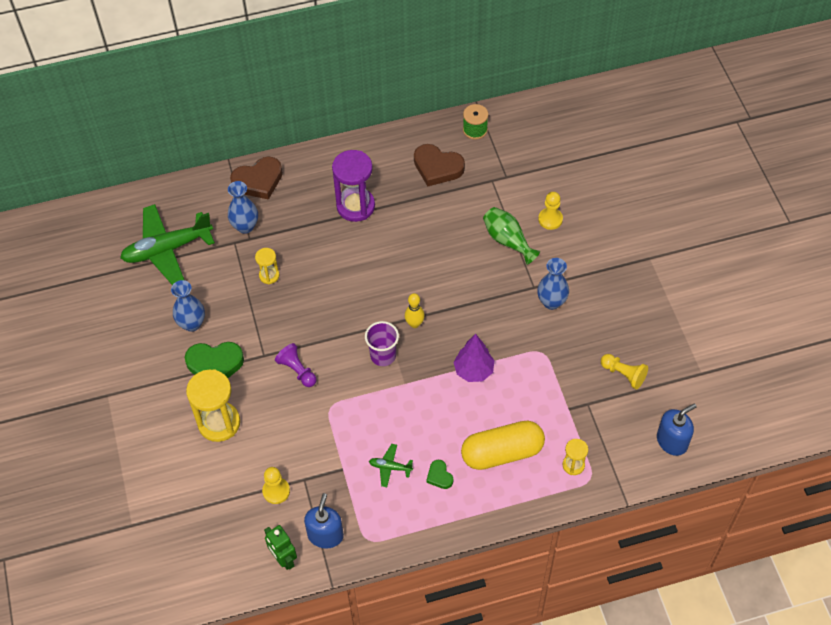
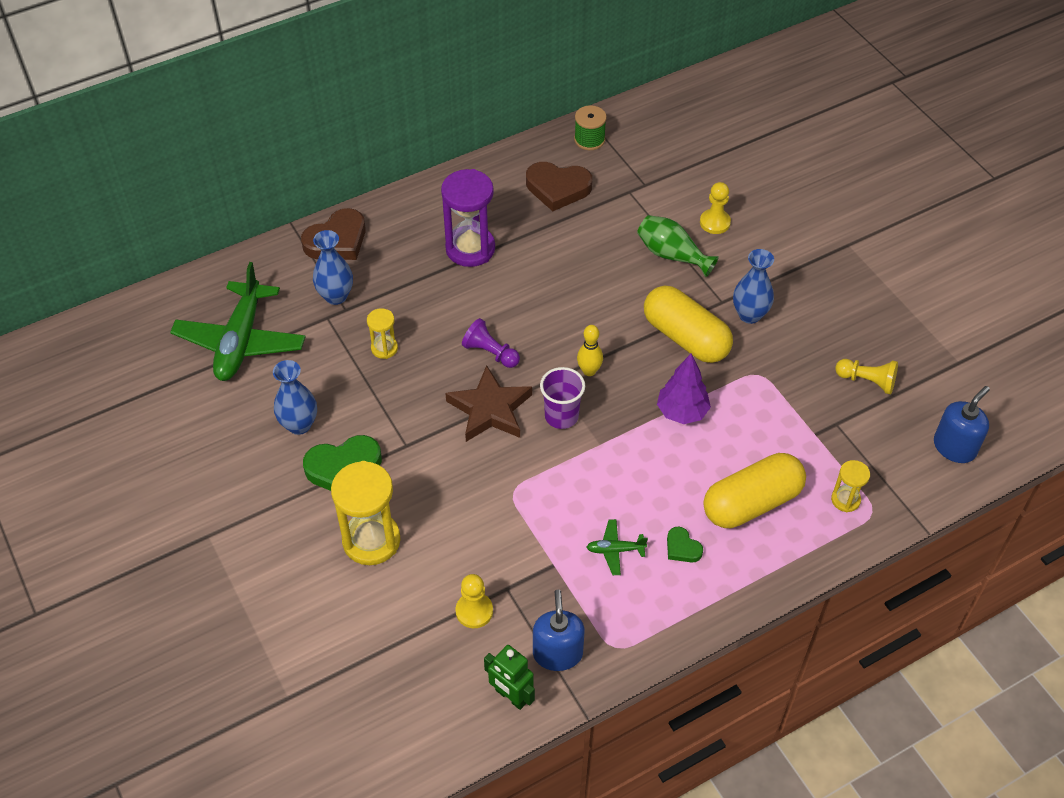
camera: 15 degrees left, 5 degrees down
(167, 249) = (241, 341): green plane -> green plane turned 45 degrees counterclockwise
(297, 370) = (456, 455): purple pawn -> purple pawn (490, 353)
(332, 339) = (490, 409): none -> brown star
(496, 311) = (685, 337): none -> yellow capsule

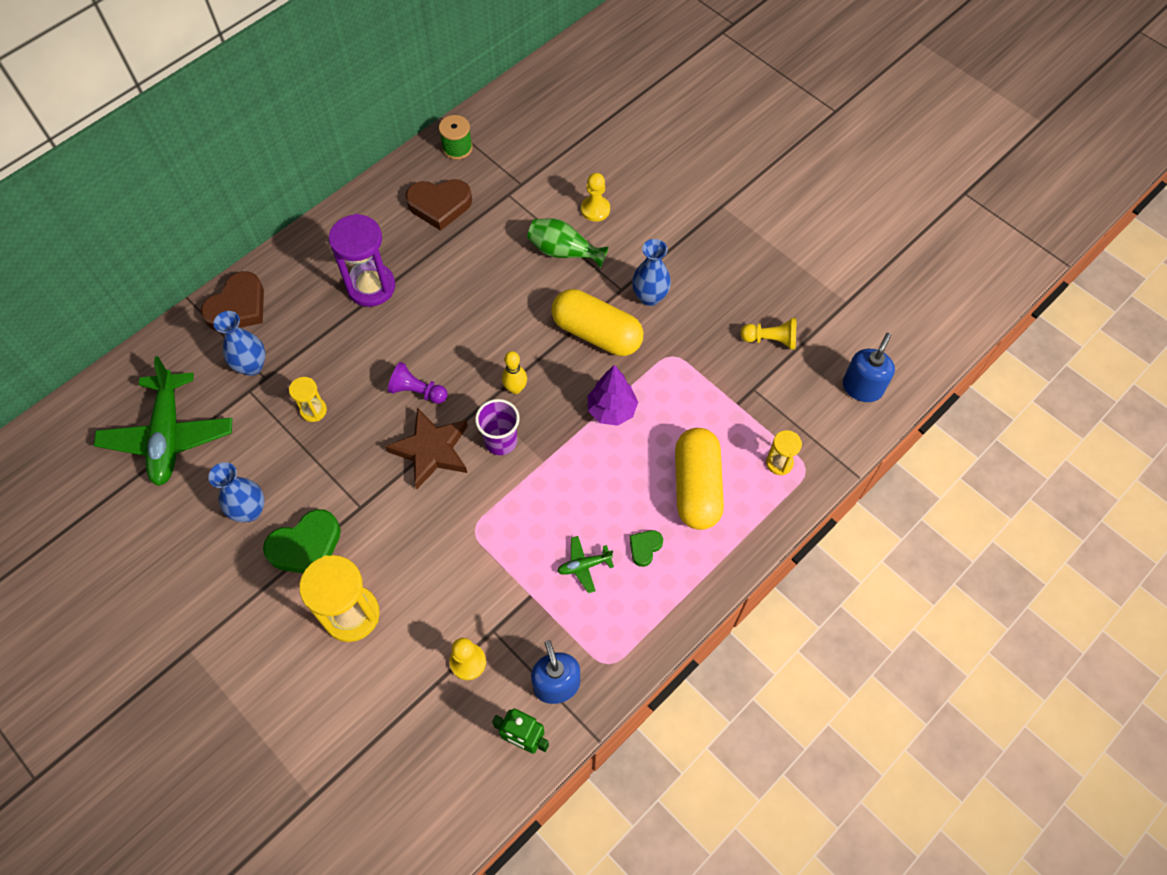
camera: 15 degrees left, 10 degrees up
(682, 548) = (645, 548): green heart -> green heart turned 90 degrees clockwise
(751, 503) = (696, 487): yellow capsule -> yellow capsule turned 45 degrees counterclockwise

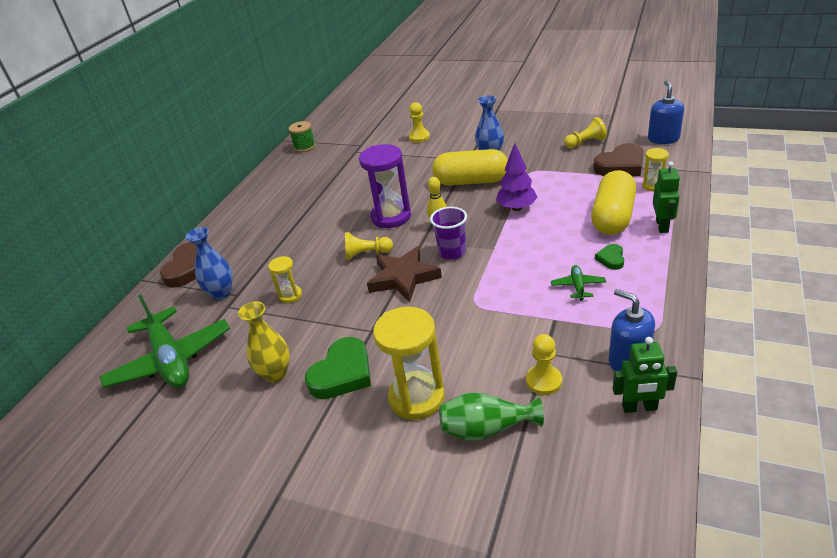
camera: 20 degrees left, 25 degrees down
(250, 511) = (275, 373): blue vase -> yellow vase
(371, 287) = (290, 221): purple hourglass -> purple hourglass (391, 217)
(417, 391) = (366, 254): purple pawn -> yellow pawn
(439, 205) = (312, 171): brown heart -> brown heart (620, 165)
(563, 251) = (415, 159): green vase -> green vase (486, 429)
(584, 566) = (578, 286): green plane -> green plane turned 135 degrees clockwise
(696, 487) = (613, 217): yellow capsule -> yellow capsule turned 45 degrees clockwise
(734, 531) = (662, 226): none -> green robot

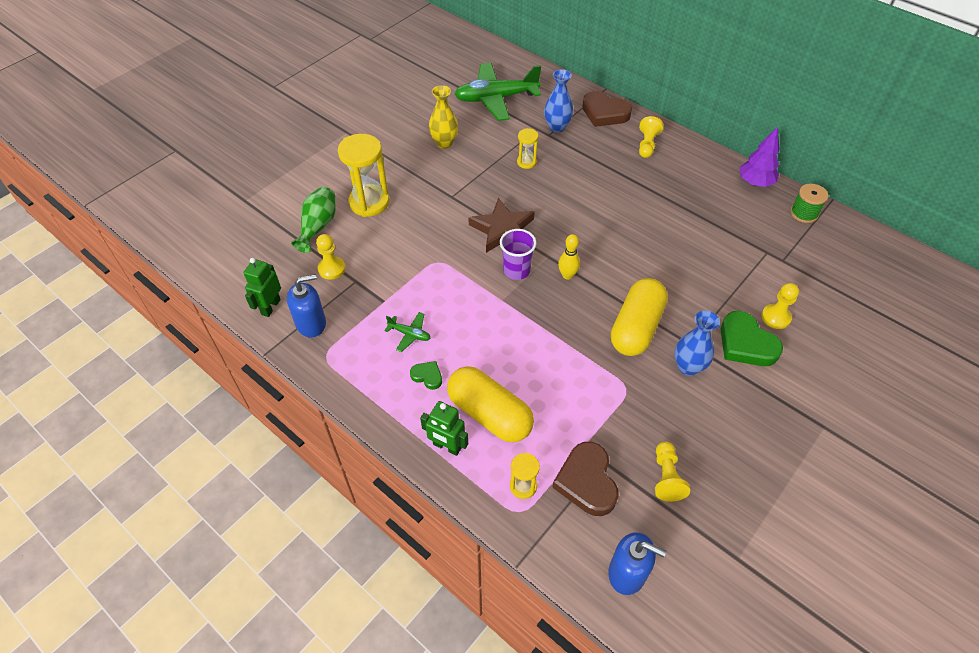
camera: 105 degrees right, 15 degrees up
(342, 373) = (419, 173): green heart -> green heart (746, 343)
(366, 254) = (553, 216): yellow pawn -> yellow pawn (647, 145)
(391, 217) = (604, 246): purple hourglass -> none
(516, 208) = (558, 344): purple tree -> purple tree (755, 183)

